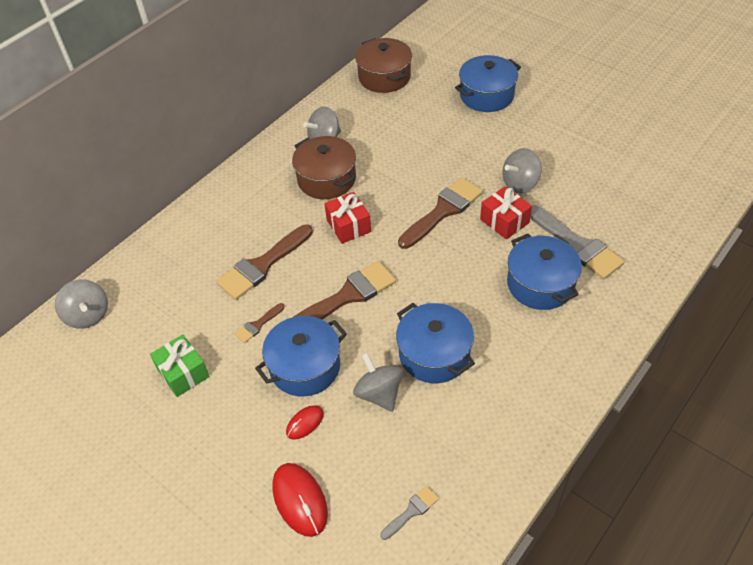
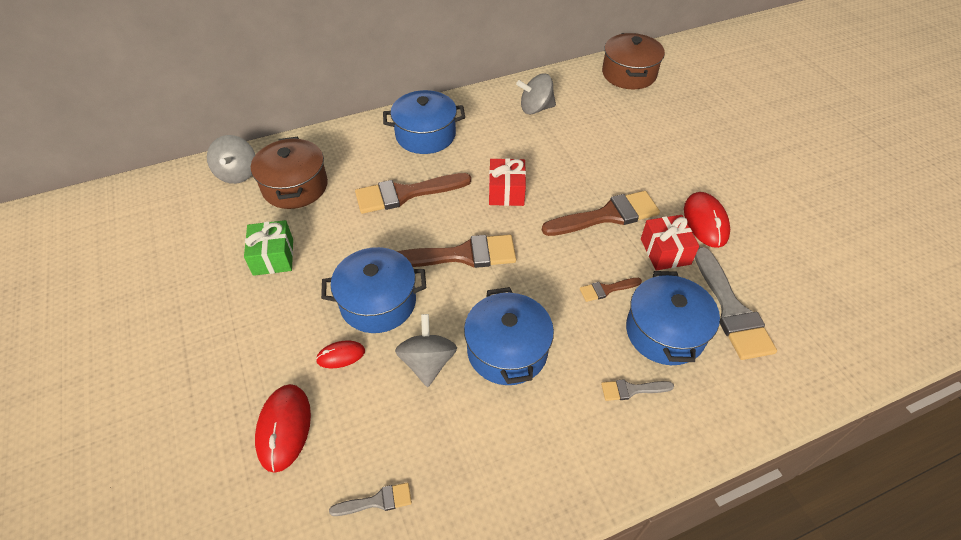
camera: 25 degrees right, 0 degrees up
(258, 325) = (364, 244): brown brush -> brown brush (607, 289)
(326, 179) = (514, 142): brown pot -> brown pot (295, 186)
(486, 95) = (722, 125): blue pot -> blue pot (425, 135)
(520, 183) = (705, 221): grey spinning top -> red mouse
(542, 338) = (632, 390): none -> grey brush

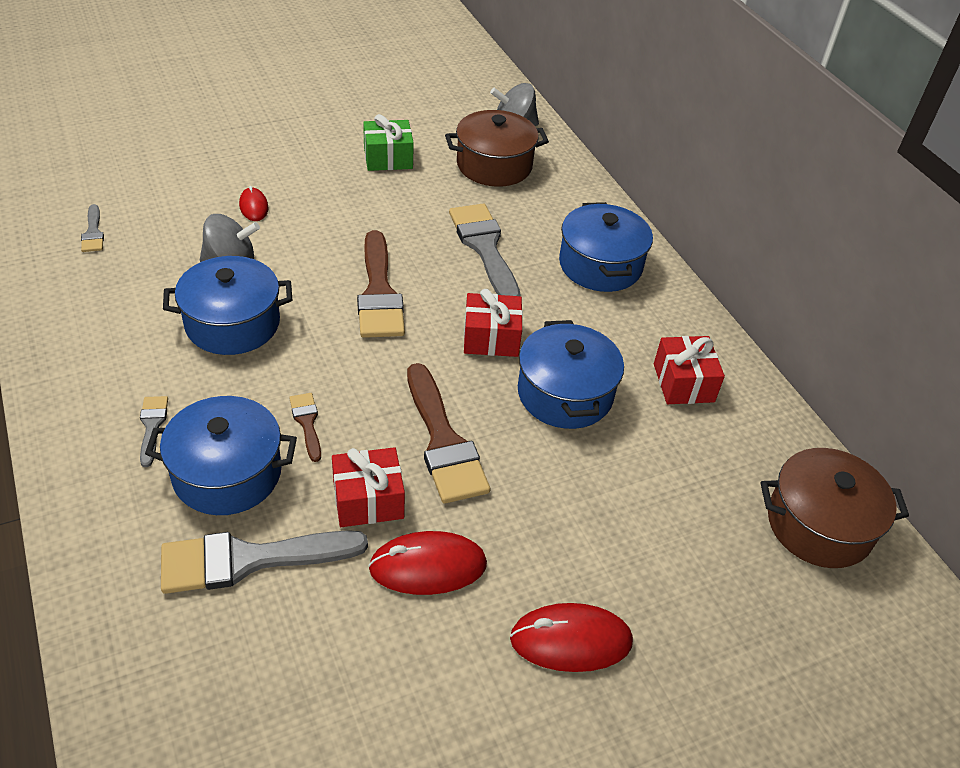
camera: 85 degrees right, 5 degrees down
(284, 428) = (183, 178): red mouse -> red mouse (571, 640)
(378, 302) = (317, 229): blue pot -> blue pot (565, 394)
(406, 193) = (485, 248): brown brush -> grey brush
(535, 108) = (683, 383): grey spinning top -> red gift

